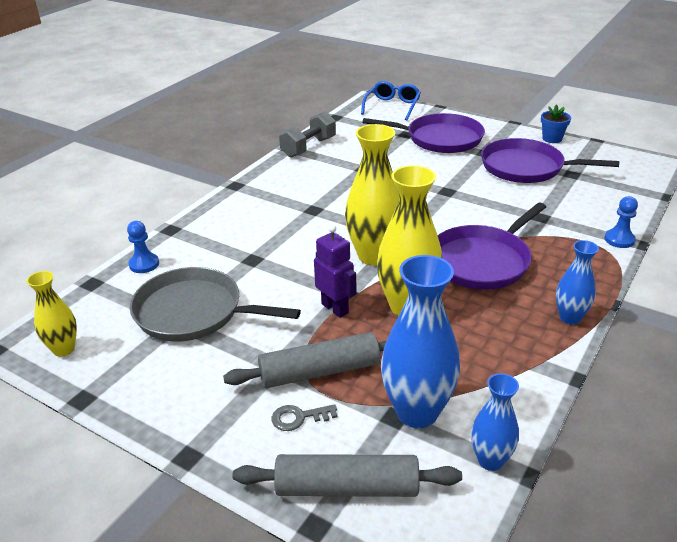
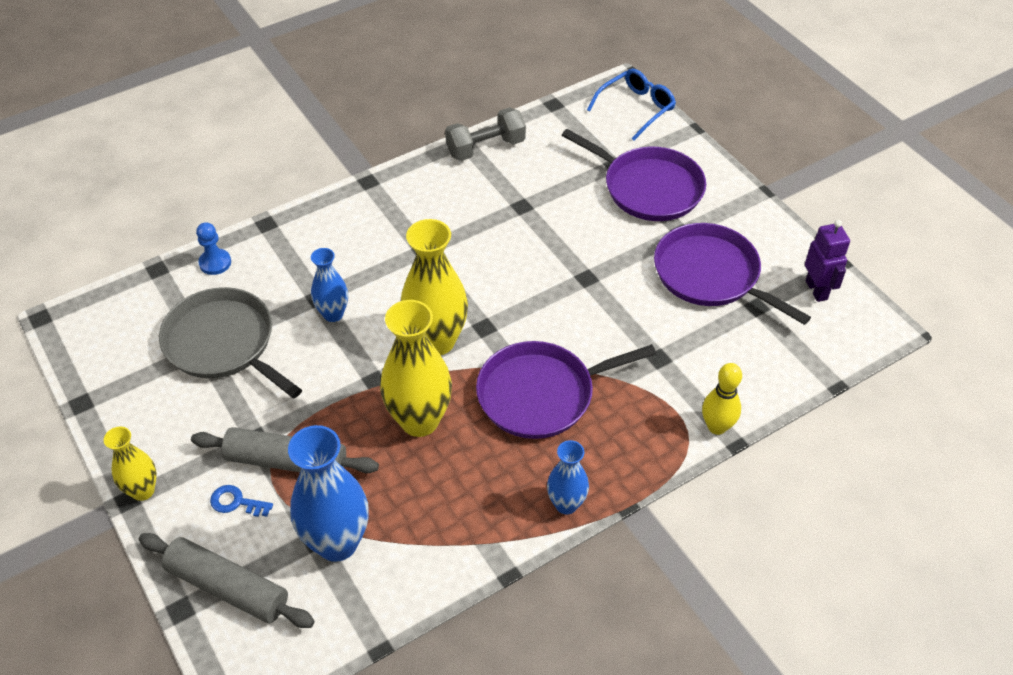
camera: 25 degrees right, 15 degrees up
(64, 349) = (94, 341): yellow vase -> yellow vase (143, 491)
(299, 418) = (236, 502): grey key -> blue key
(335, 308) = (351, 394): purple robot -> purple robot (816, 290)
(490, 460) = (360, 619): blue vase -> blue vase (333, 314)
(552, 139) = (787, 238): blue flower pot -> none
(619, 240) = (717, 427): blue pawn -> yellow bowling pin

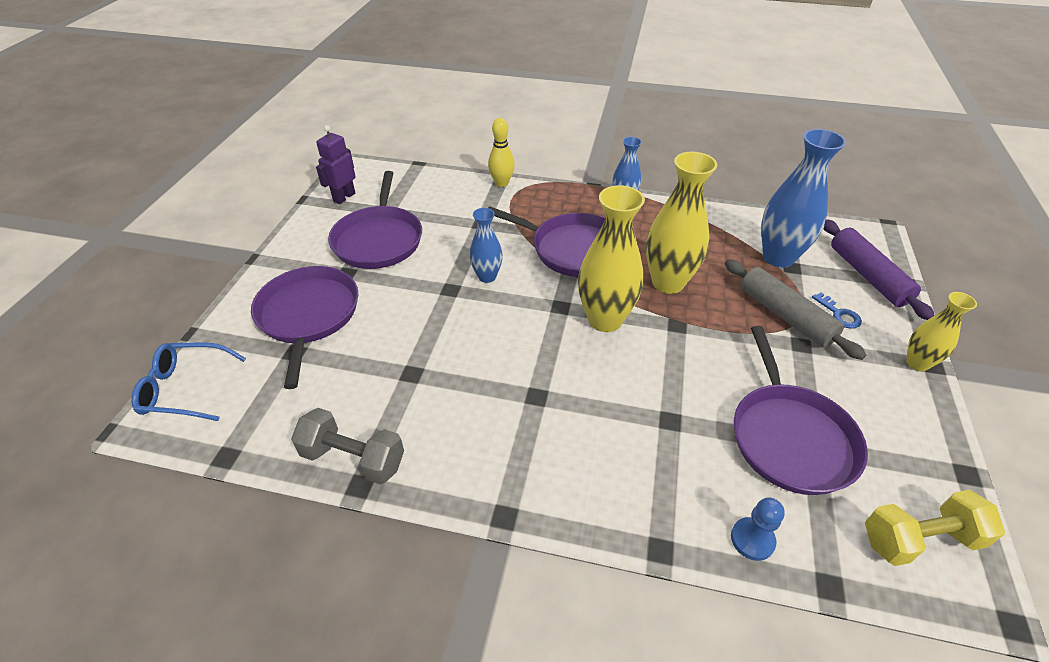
camera: 135 degrees left, 5 degrees down
(108, 331) = (919, 539): none -> yellow dumbbell
(223, 343) = (790, 437): grey pan -> purple pan
(227, 587) = (868, 276): grey rolling pin -> purple rolling pin
(333, 314) = (667, 395): blue vase -> blue vase (487, 276)

